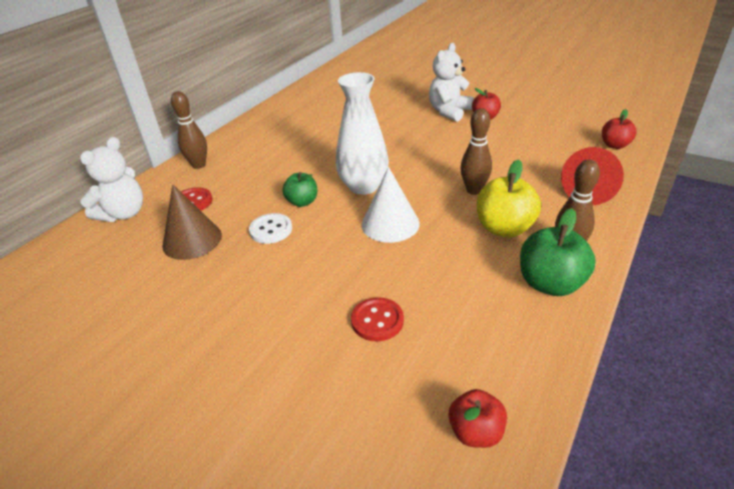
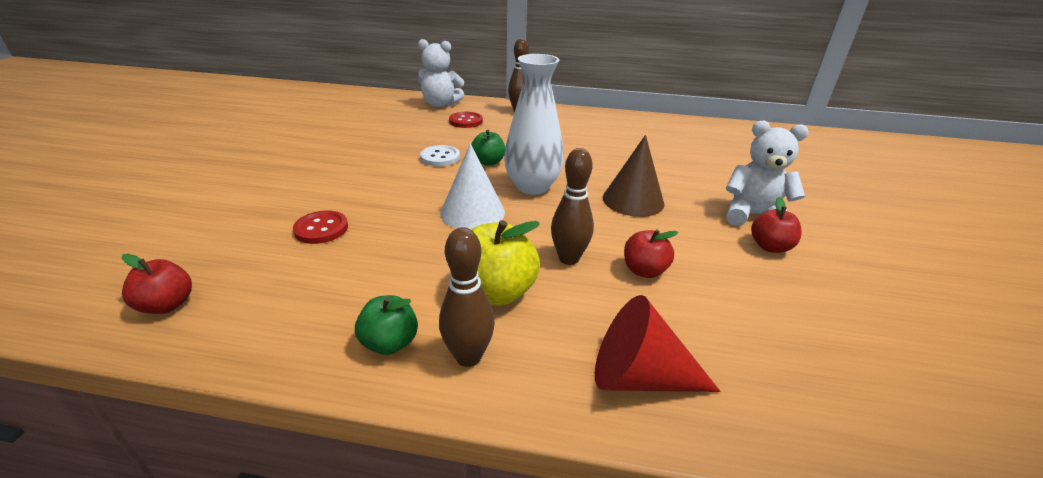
camera: 65 degrees right, 5 degrees down
(192, 240) = (416, 132): brown cone -> brown cone (633, 200)
(550, 283) = (390, 343): green apple -> green apple, size x0.63
(614, 145) = (835, 411): red apple -> red apple (644, 270)

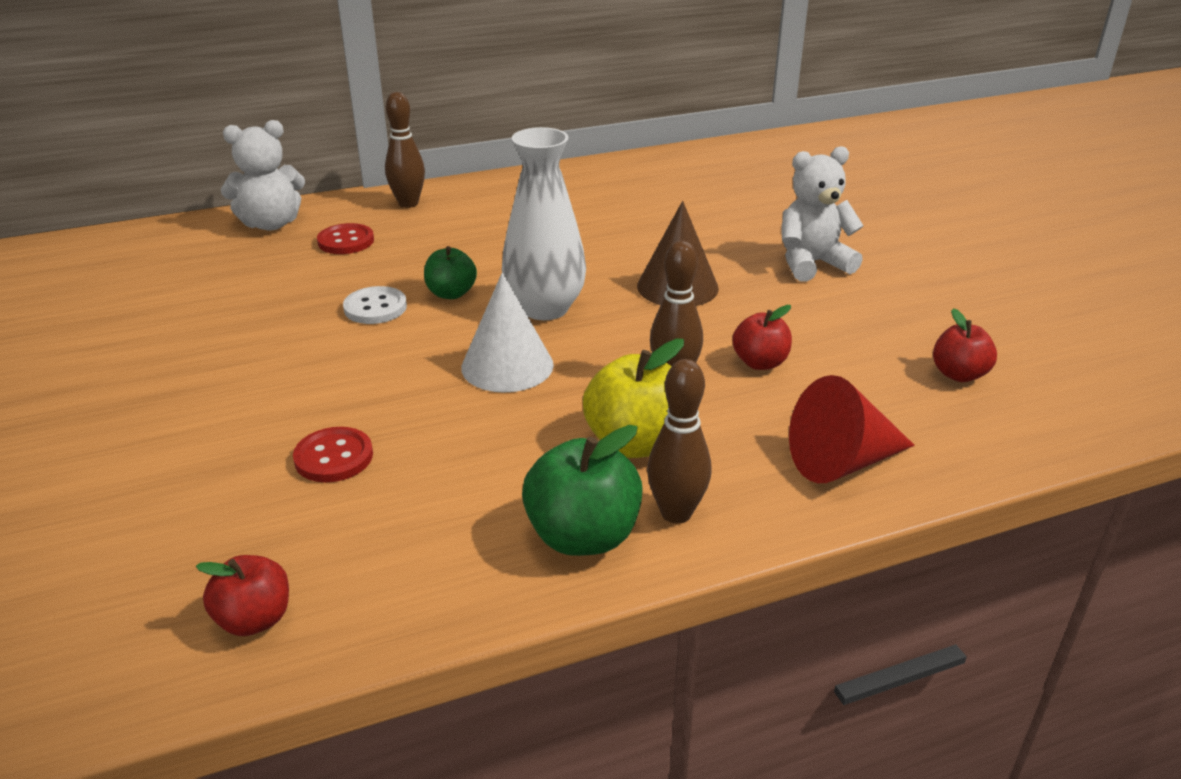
camera: 30 degrees left, 0 degrees up
(390, 343) = (583, 536): green apple -> green apple, size x1.60
(770, 247) = (853, 294): red apple -> red apple (958, 374)

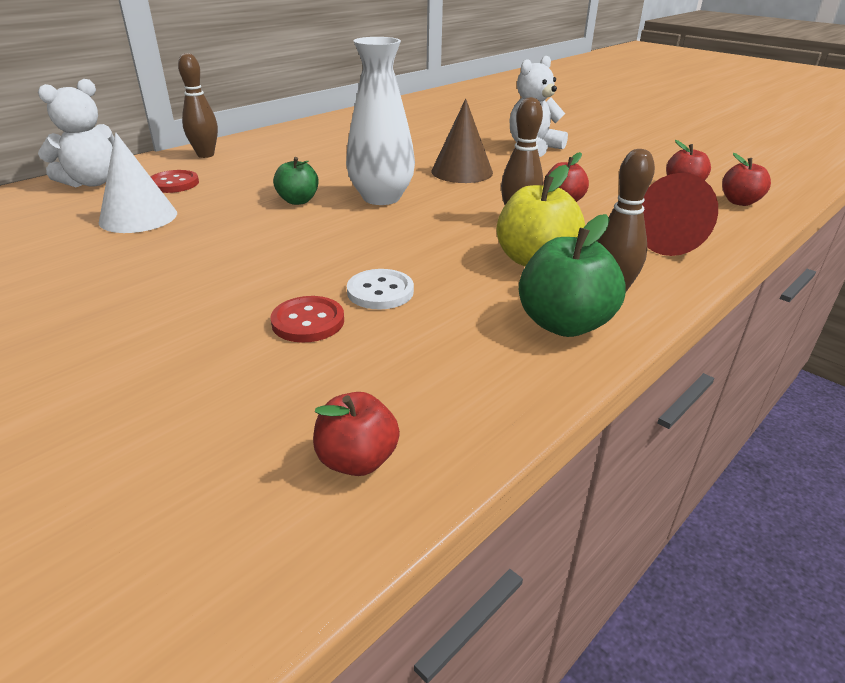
camera: 25 degrees left, 0 degrees up
(375, 308) = (243, 219): white button -> white button (380, 291)
(507, 366) = (390, 235): white cone -> white cone (138, 217)
(1014, 420) = (739, 202): none -> red apple

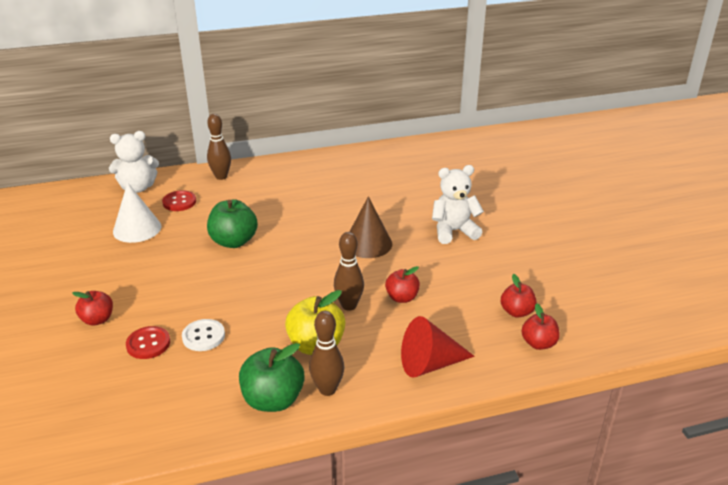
camera: 30 degrees right, 0 degrees up
(298, 201) = (234, 241): green apple -> green apple, size x1.60
(357, 460) = (92, 435): red apple -> red apple (97, 319)
(381, 198) = (286, 254): white vase -> none

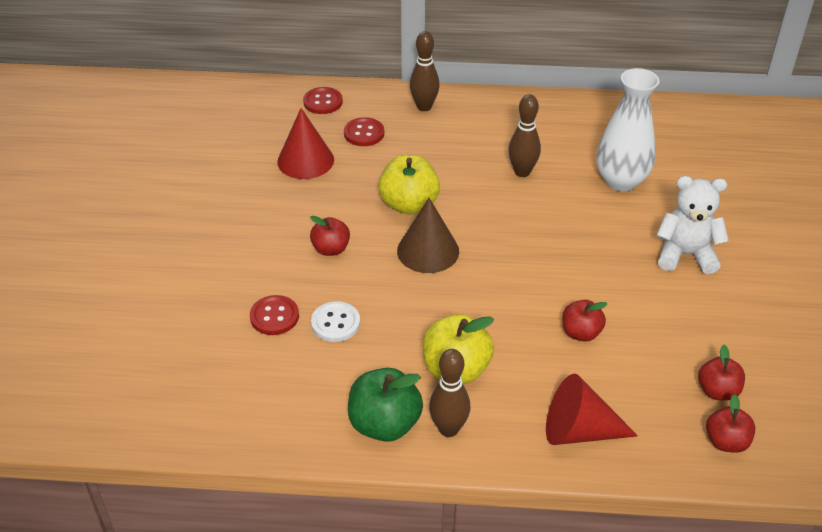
camera: 20 degrees right, 10 degrees up
(97, 319) = (230, 271): red apple -> red apple (331, 249)
(137, 229) = (305, 160): white cone -> red cone
(138, 188) = (323, 102): white teddy bear -> red button
(234, 241) = (409, 204): green apple -> yellow apple
(349, 305) = (513, 327): brown bowling pin -> brown bowling pin (522, 172)
(368, 243) = (568, 246): brown cone -> brown cone (428, 251)
(388, 195) = (621, 181): none -> white vase

